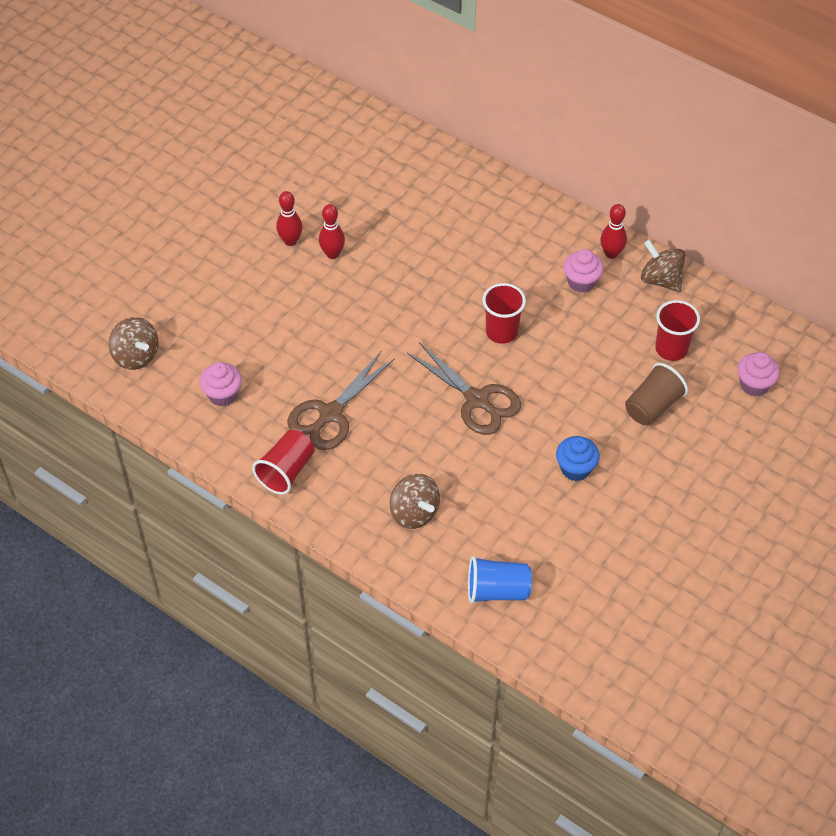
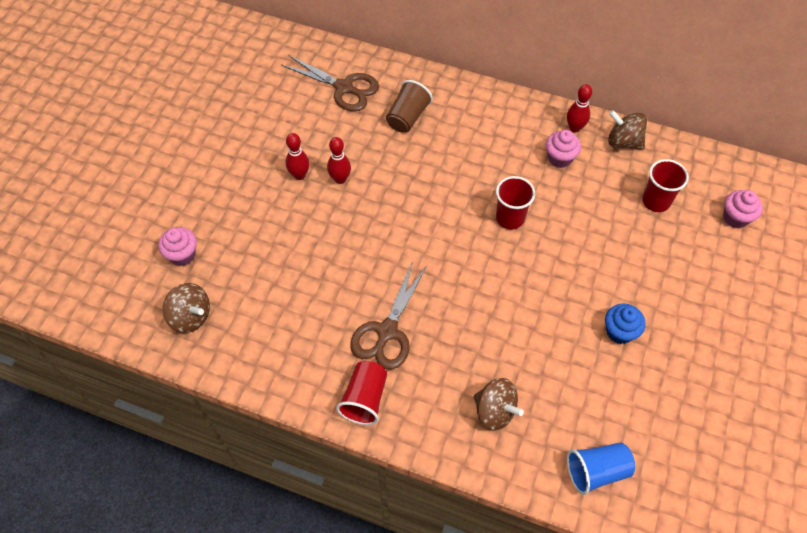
camera: 15 degrees left, 5 degrees up
(223, 394) = (283, 336): pink cupcake -> pink cupcake (182, 255)
(477, 400) = (511, 287): brown scissors -> brown scissors (344, 88)
(652, 406) = (661, 257): brown cup -> brown cup (407, 117)

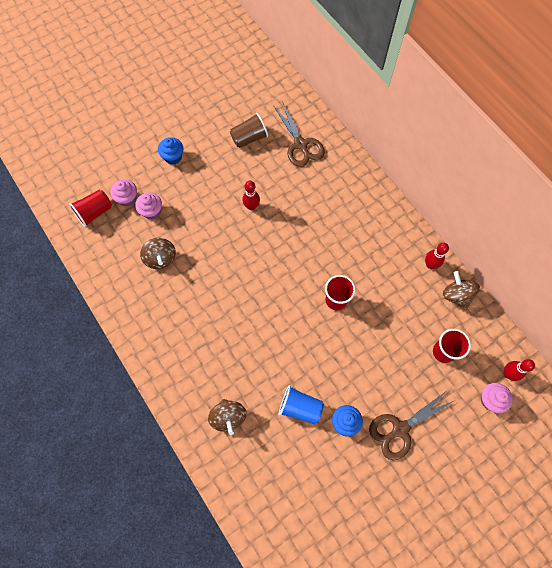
camera: 35 degrees right, 10 degrees up
(191, 316) = (105, 240): brown spinning top -> brown spinning top (161, 258)
(204, 179) = (173, 157): none -> blue cupcake
(299, 175) = (229, 188): red bowling pin -> red bowling pin (508, 373)
(365, 399) = (161, 356): red cup -> red cup (95, 212)
(387, 331) = (204, 324): brown scissors -> brown scissors (400, 429)
(407, 117) = (325, 189): brown cup -> brown cup (249, 138)
(559, 158) = (402, 280): pink cupcake -> pink cupcake (152, 211)
(596, 471) = (258, 497): blue cup -> blue cup (300, 407)

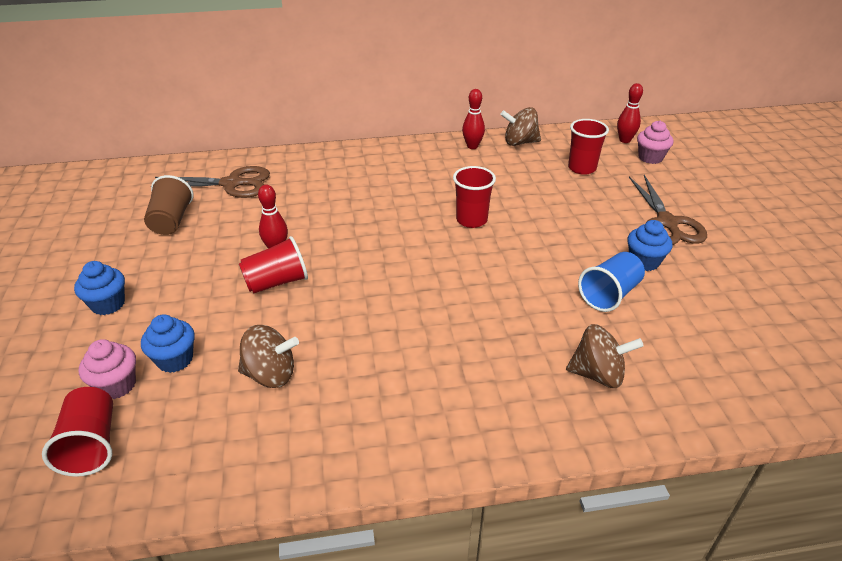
camera: 65 degrees left, 30 degrees down
(152, 211) = (175, 359): pink cupcake -> blue cupcake
(225, 223) = (276, 282): none -> red cup

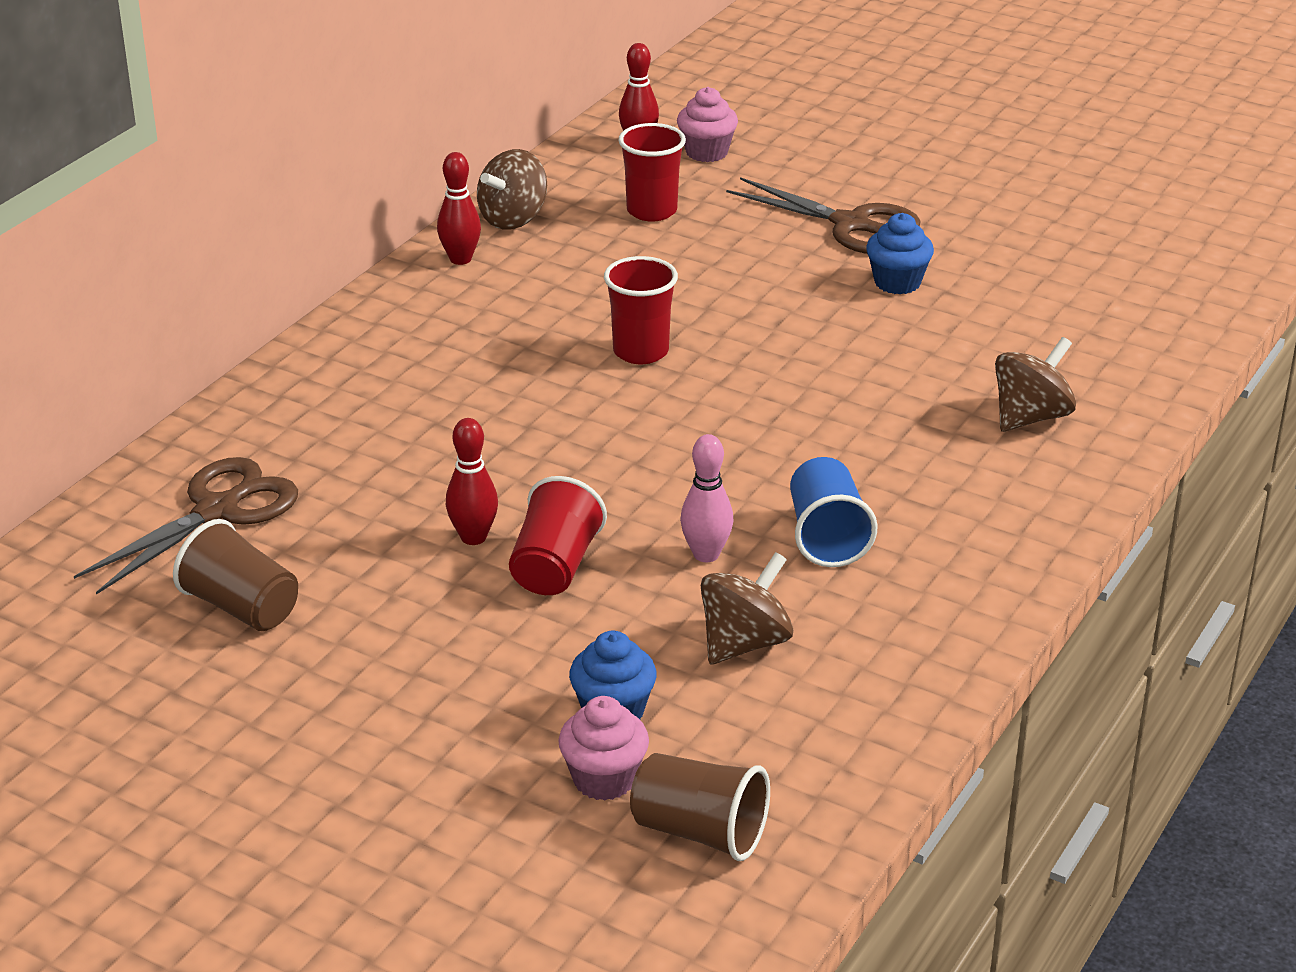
camera: 50 degrees left, 5 degrees down
(92, 444) = (699, 832): red cup -> brown cup
(108, 304) = (395, 737): blue cupcake -> none
(333, 322) = (706, 554): none -> pink bowling pin
(609, 294) = (921, 337): blue cup -> blue cup (827, 537)

